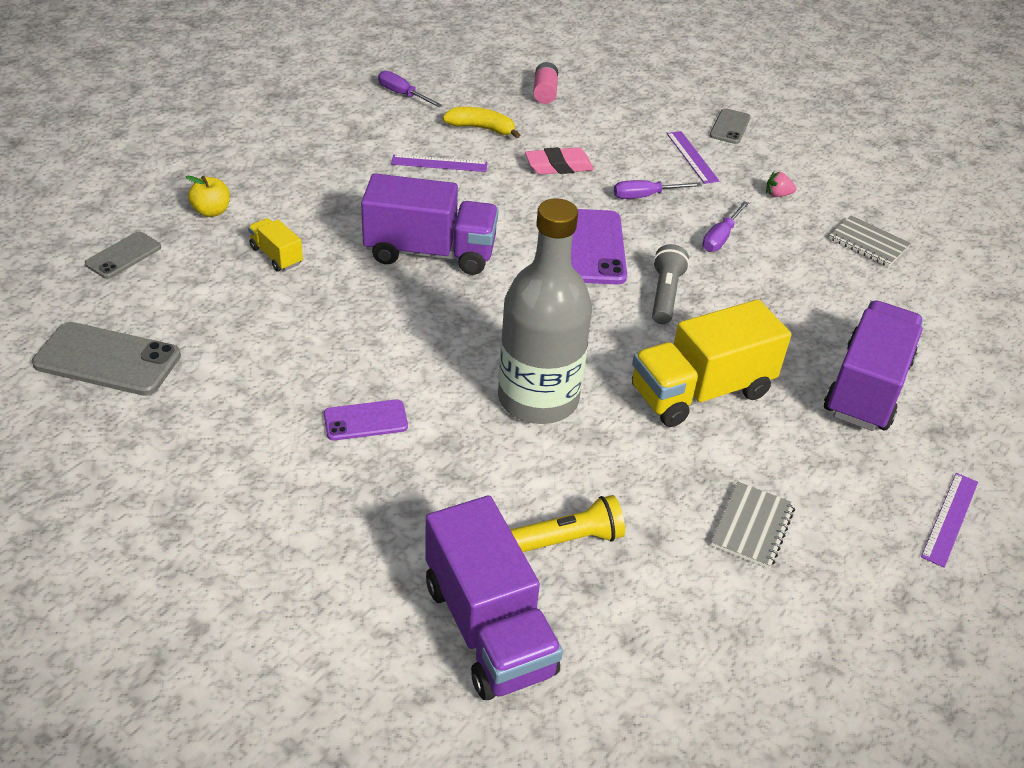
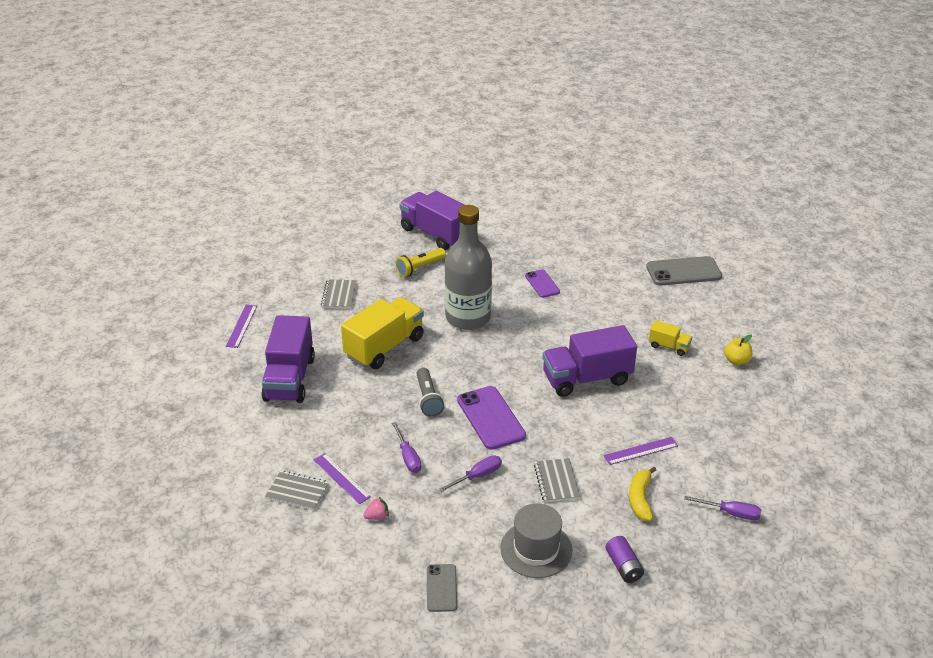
camera: 160 degrees right, 5 degrees down
(123, 256) = (745, 319): grey phone -> none
(365, 420) = (542, 284): purple phone -> purple phone turned 75 degrees counterclockwise
(481, 128) = (640, 499): yellow banana -> yellow banana turned 105 degrees clockwise
(544, 92) = (623, 566): pink battery -> purple battery
(558, 166) = (556, 481): pink eraser -> grey notebook
(620, 125) = (536, 549): none -> grey hat
(692, 157) = (459, 534): purple ruler -> purple ruler (341, 478)
(720, 238) = (408, 457): purple screwdriver -> purple screwdriver turned 150 degrees clockwise

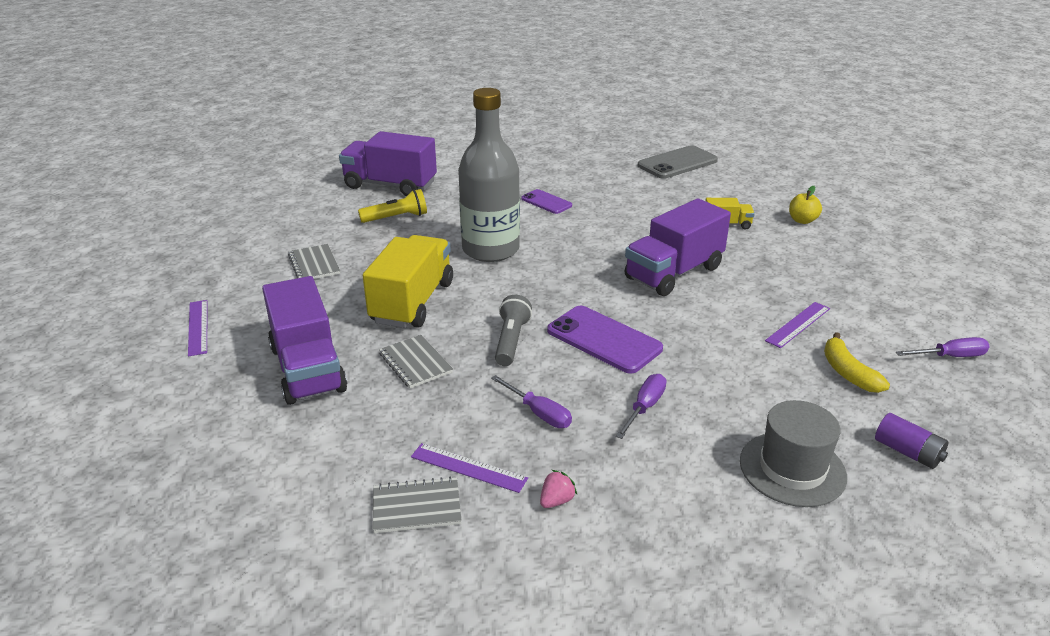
camera: 25 degrees left, 5 degrees down
(420, 268) = (396, 218): yellow flashlight -> yellow flashlight turned 135 degrees counterclockwise
(428, 399) = (511, 341): grey flashlight -> grey flashlight turned 135 degrees counterclockwise
(441, 588) = (722, 565): grey phone -> none
(556, 481) = (741, 383): grey notebook -> grey notebook (415, 363)

